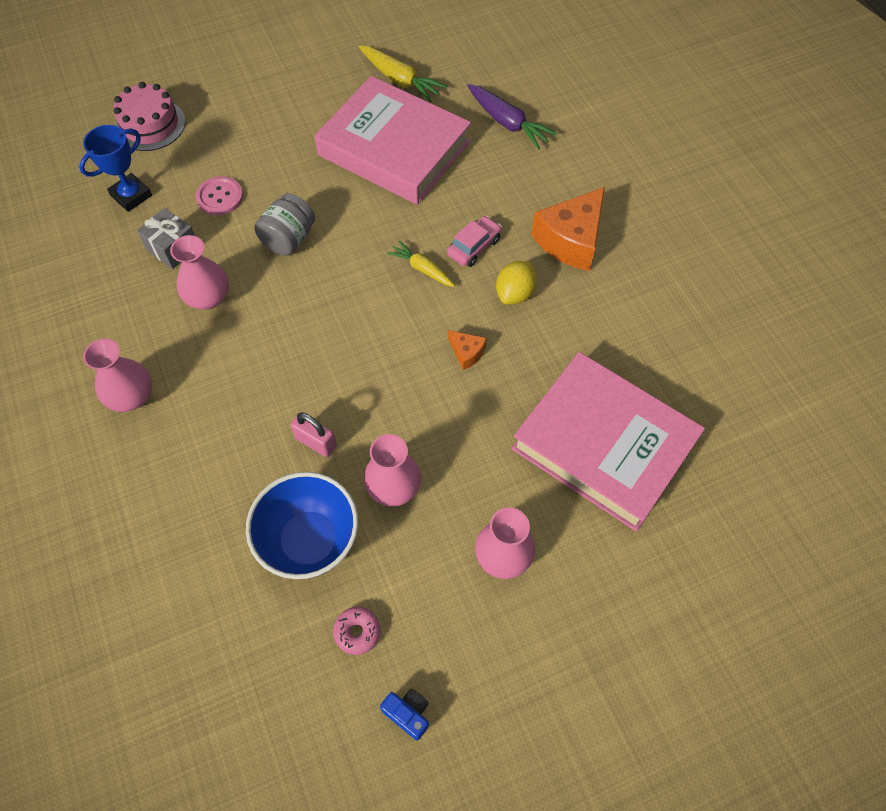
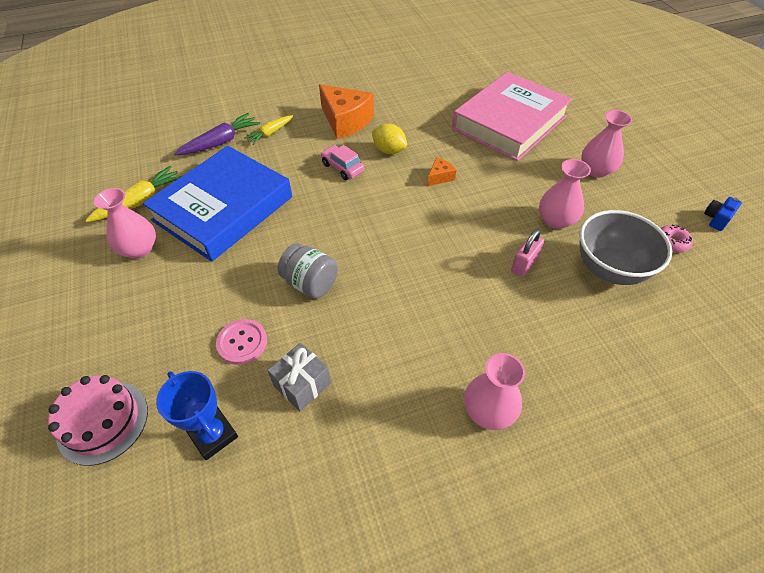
camera: 85 degrees left, 10 degrees down
(208, 297) = (371, 347): pink vase -> pink vase (139, 249)
(309, 541) = (609, 269): blue bowl -> grey bowl
(394, 148) = (223, 208): pink book -> blue book
(422, 269) = (359, 197): yellow carrot -> yellow carrot (270, 133)

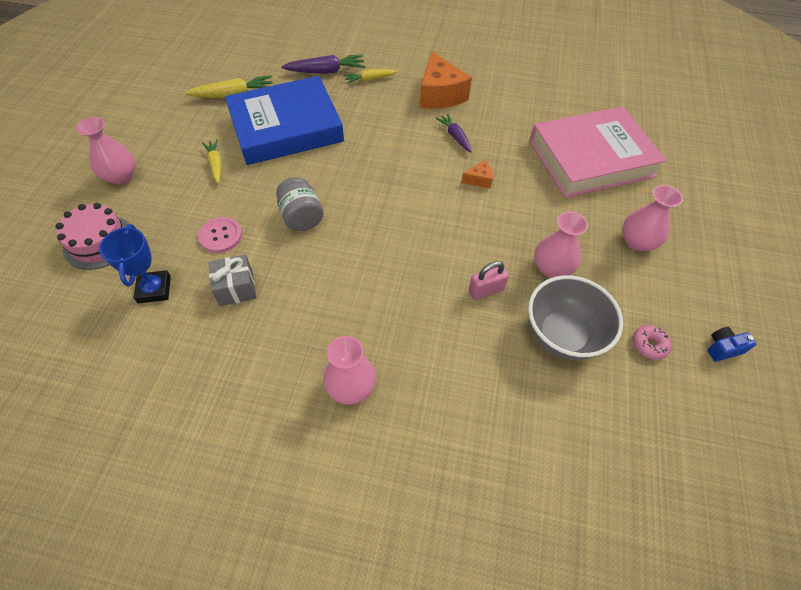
camera: 30 degrees right, 5 degrees up
(139, 249) = (206, 132): pink vase -> pink vase (121, 176)
(177, 276) = (216, 164): none -> yellow carrot
(342, 168) = (403, 134): pink car -> none
(389, 150) = (455, 136): yellow lemon -> purple carrot

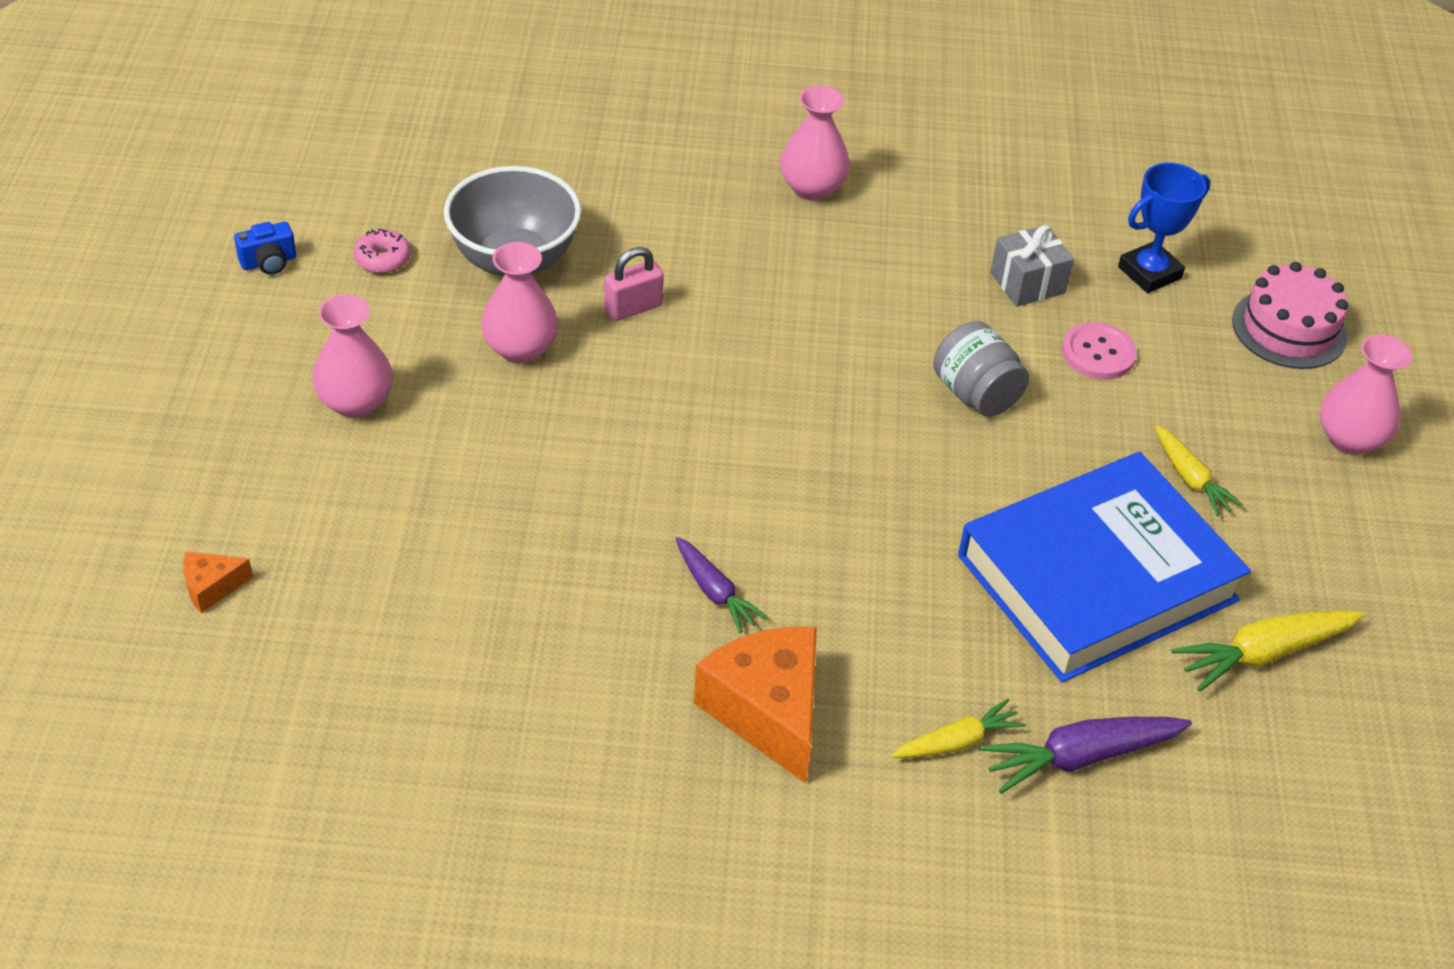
camera: 170 degrees right, 10 degrees down
(154, 289) = (1149, 273): blue trophy -> blue trophy turned 75 degrees clockwise
(479, 180) = (654, 494): orange cheese -> orange cheese (211, 587)
(591, 158) = (408, 566): pink book -> none

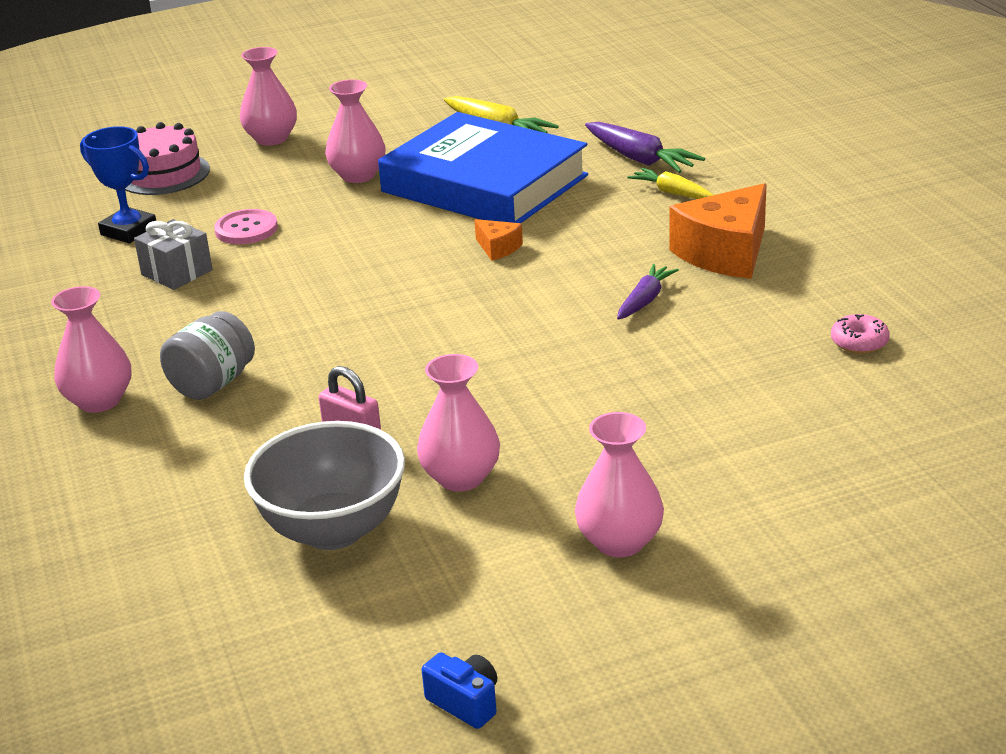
camera: 110 degrees left, 15 degrees down
(211, 587) = (912, 521): orange cheese -> orange cheese (498, 248)
(383, 259) = (395, 619): pink donut -> pink donut (859, 342)
(976, 394) = (334, 261): grey jar -> grey jar (213, 384)
(1190, 478) = (358, 175): yellow carrot -> pink vase

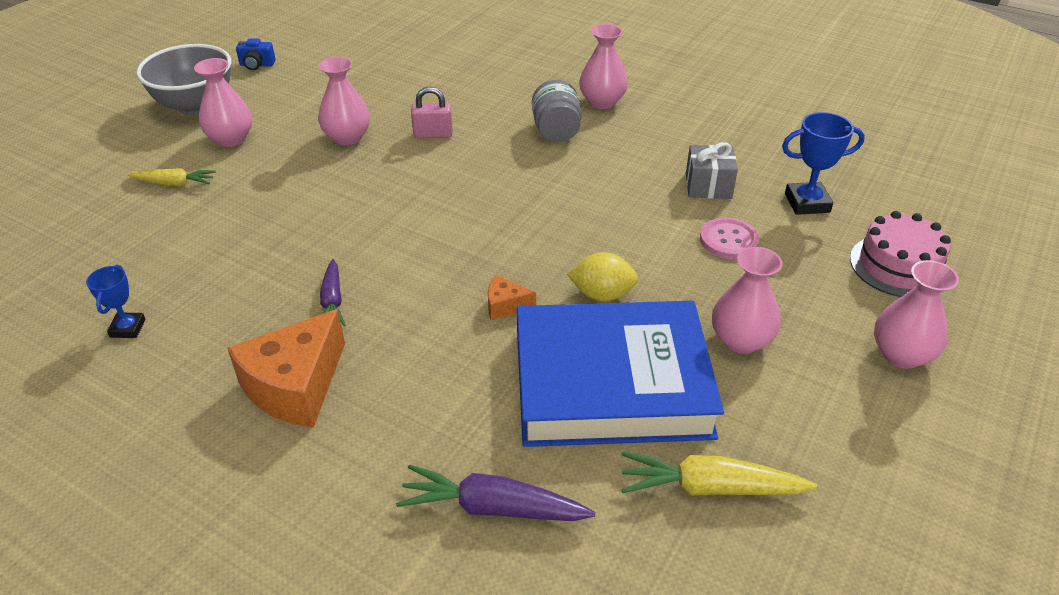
camera: 140 degrees right, 10 degrees up
(333, 530) = (387, 95): grey bowl -> grey bowl (195, 105)
(410, 230) = (602, 294): none -> yellow lemon
(673, 193) = (408, 458): yellow carrot -> yellow carrot (174, 183)
(725, 253) = (295, 386): orange cheese -> orange cheese turned 150 degrees counterclockwise
(859, 342) = (128, 328): pink donut -> blue trophy

